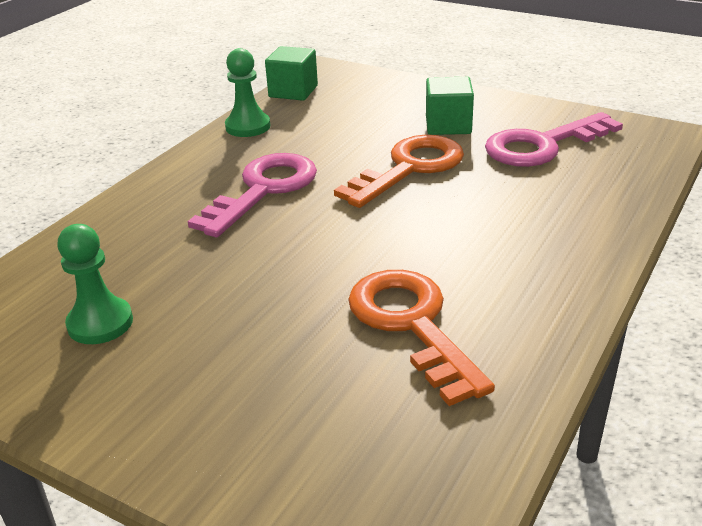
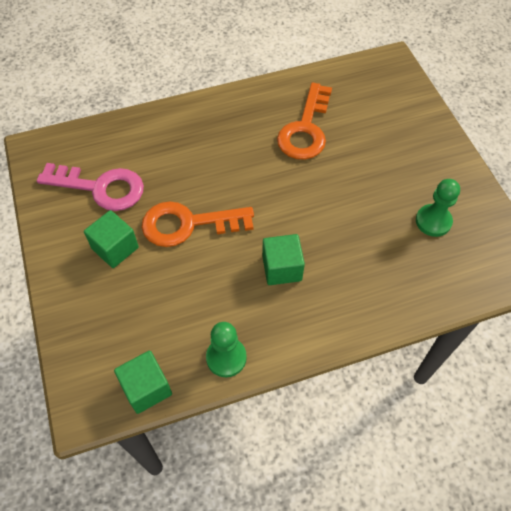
camera: 140 degrees left, 25 degrees up
(263, 190) = (282, 268): pink key -> green cube

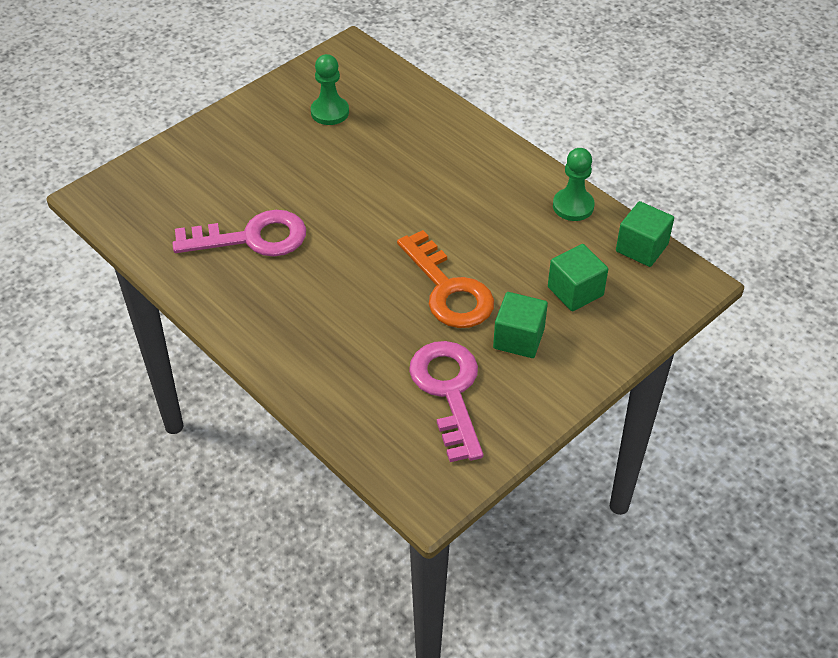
camera: 115 degrees left, 10 degrees down
(282, 268) = (454, 199): green cube -> green cube (575, 291)
(305, 129) = (252, 238): orange key -> pink key

